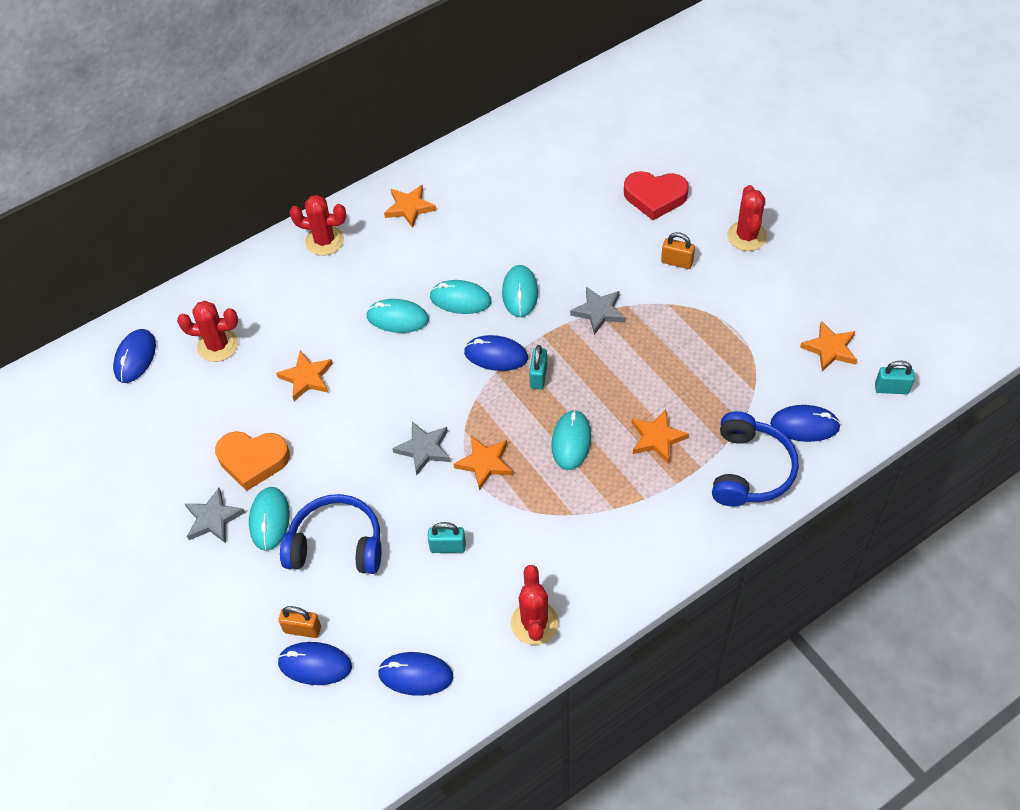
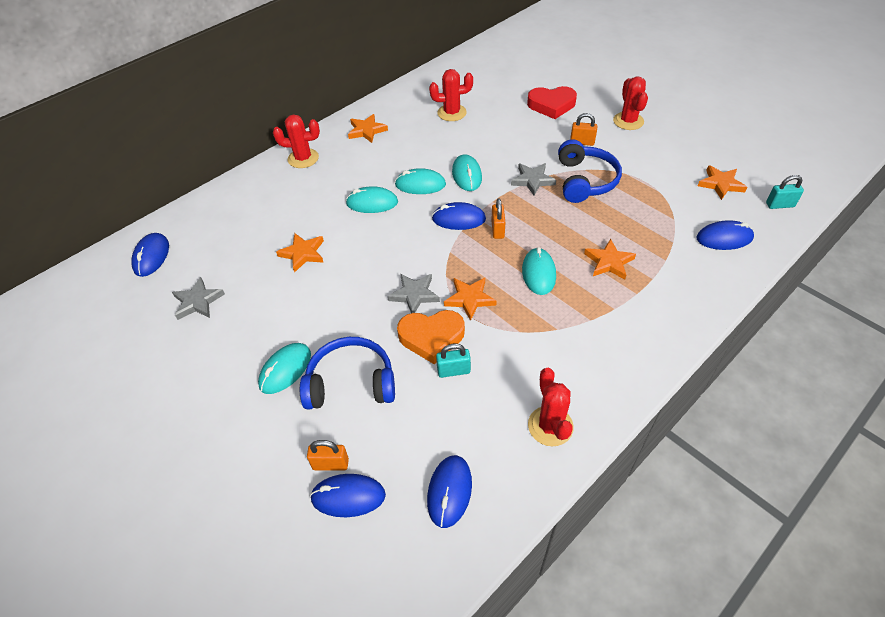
camera: 10 degrees left, 5 degrees down
(213, 518) = (232, 376): grey star -> grey star (198, 301)
(218, 345) = (223, 239): red cactus -> red cactus (452, 113)
(253, 460) = (264, 323): orange heart -> orange heart (431, 337)
(269, 520) = (285, 370): turquoise mouse -> turquoise mouse turned 45 degrees clockwise
(415, 675) = (449, 492): blue mouse -> blue mouse turned 75 degrees counterclockwise
(538, 376) = (497, 230): turquoise padlock -> orange padlock
(749, 470) = (693, 276): blue headphones -> blue headphones (585, 180)

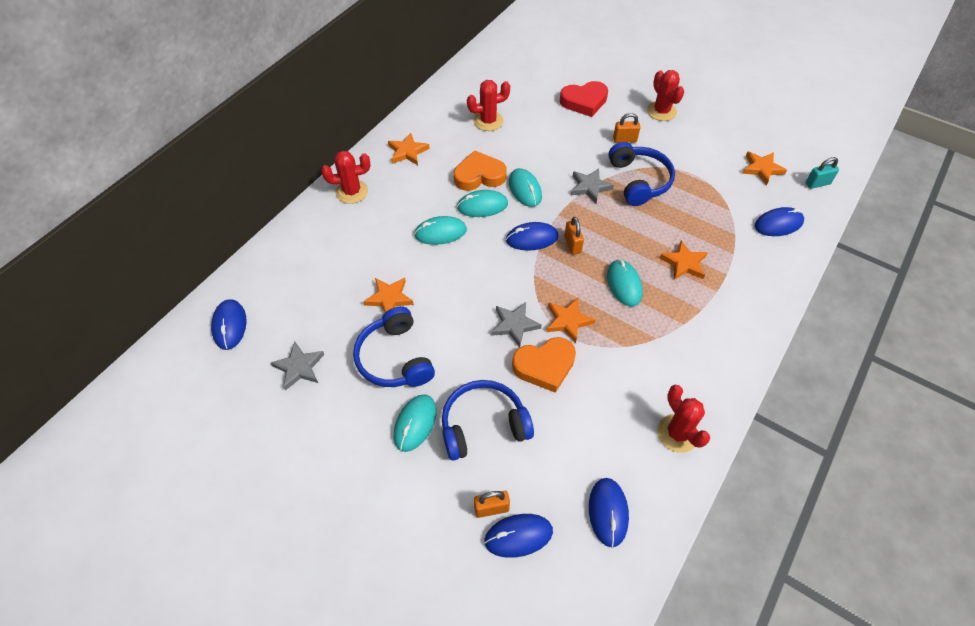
camera: 15 degrees left, 5 degrees up
(288, 307) = (395, 358): none -> blue headphones
(426, 158) = (479, 176): none -> orange heart
(453, 371) = (575, 396): turquoise padlock -> none

